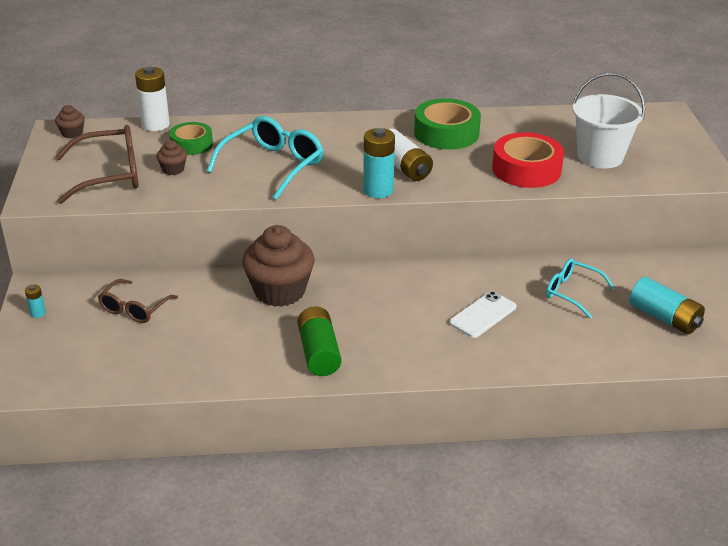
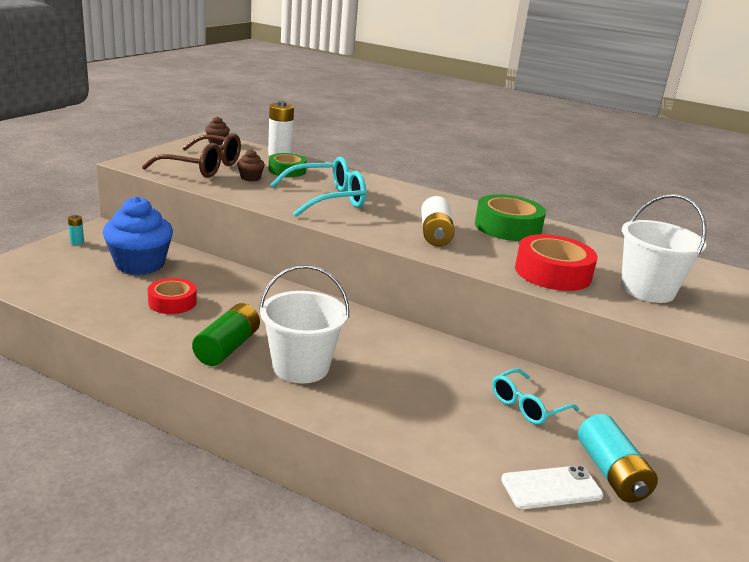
camera: 30 degrees right, 10 degrees down
(134, 309) = (140, 264): brown glasses -> blue cupcake
(218, 333) = (172, 302): none -> red tape
(279, 291) = (258, 296): brown cupcake -> none
(378, 190) = (389, 239): turquoise battery -> none
(393, 341) = (301, 367): none -> white bucket
(483, 315) = (410, 384): white phone -> white phone (551, 488)
(572, 292) = (527, 406): turquoise glasses -> turquoise glasses turned 105 degrees counterclockwise

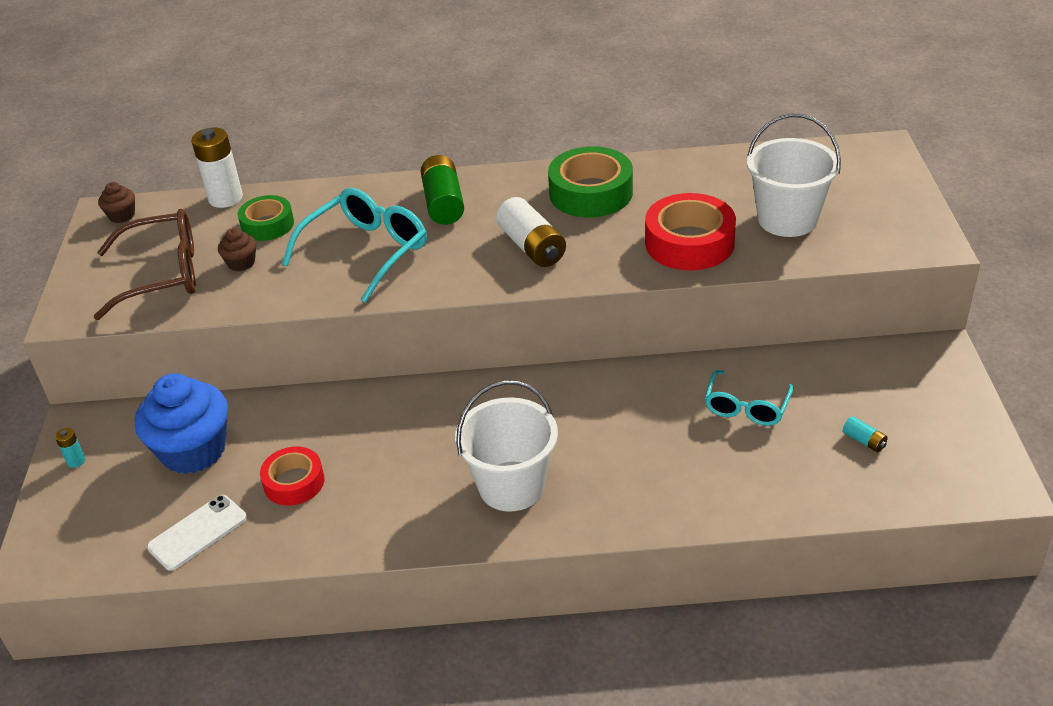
camera: 25 degrees left, 15 degrees up
(227, 347) = (417, 506): green battery -> green battery (443, 203)
(551, 488) = (831, 486): white phone -> white phone (197, 532)
(611, 473) = (864, 441): turquoise battery -> turquoise battery, size x0.47

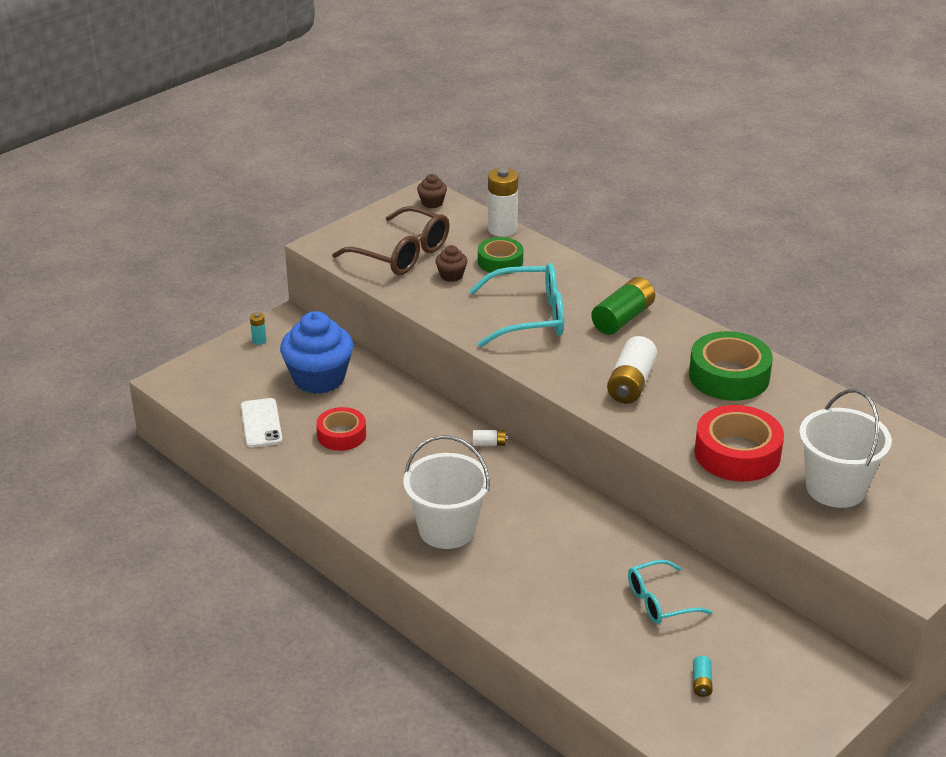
camera: 45 degrees right, 5 degrees down
(197, 532) = (261, 423): white phone -> white phone turned 75 degrees clockwise
(435, 391) = (489, 443): none -> white battery

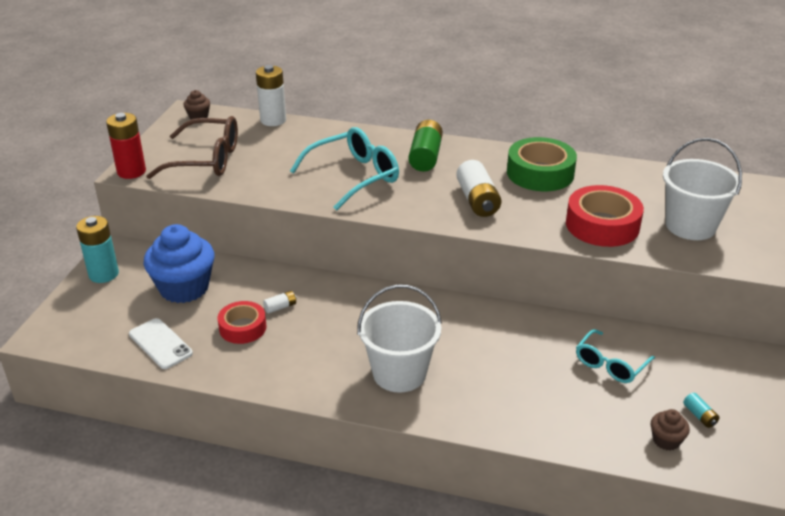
camera: 30 degrees left, 0 degrees up
(259, 340) = (103, 274): turquoise battery -> turquoise battery, size x2.14
(324, 245) = (131, 171): none -> red battery
(451, 275) = (263, 164): brown cupcake -> brown cupcake (666, 440)
(489, 443) = (372, 291): white battery -> white battery (280, 307)
(500, 262) = (293, 143): green tape -> none

